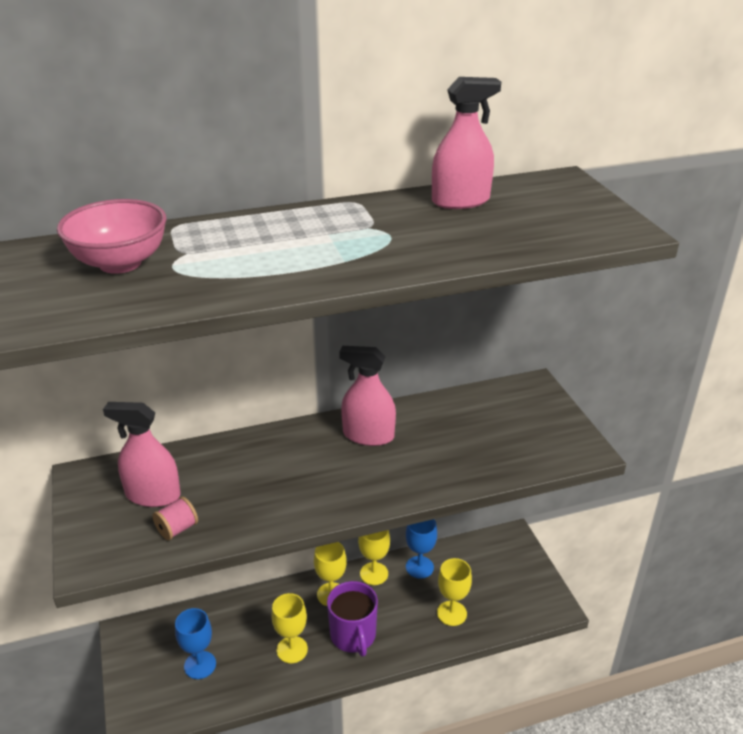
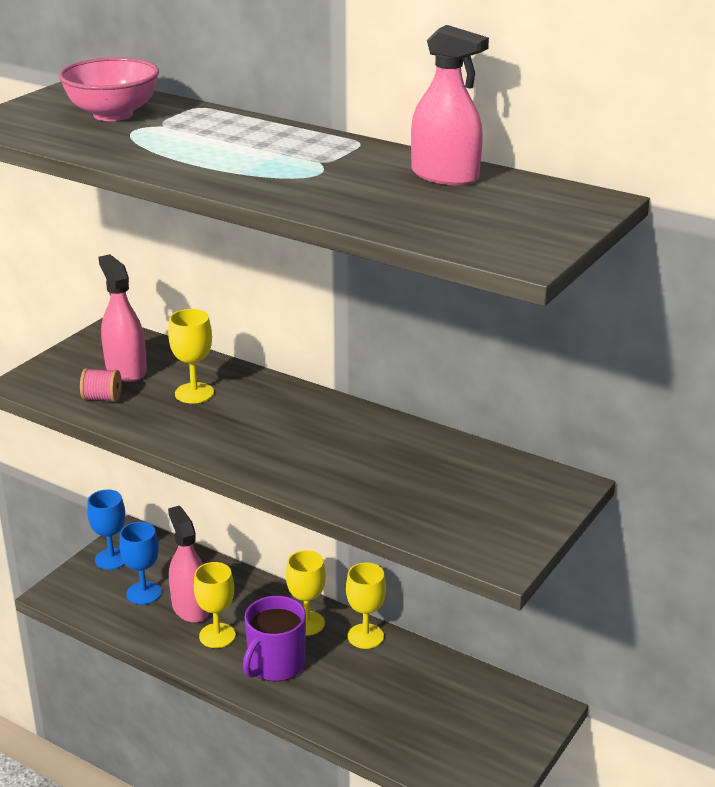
camera: 50 degrees right, 5 degrees down
(368, 435) = (338, 427): pink spray bottle -> pink spray bottle (190, 607)
(419, 567) = (413, 662): blue goblet -> blue goblet (111, 559)
(451, 613) = (381, 717): yellow goblet -> yellow goblet (194, 393)

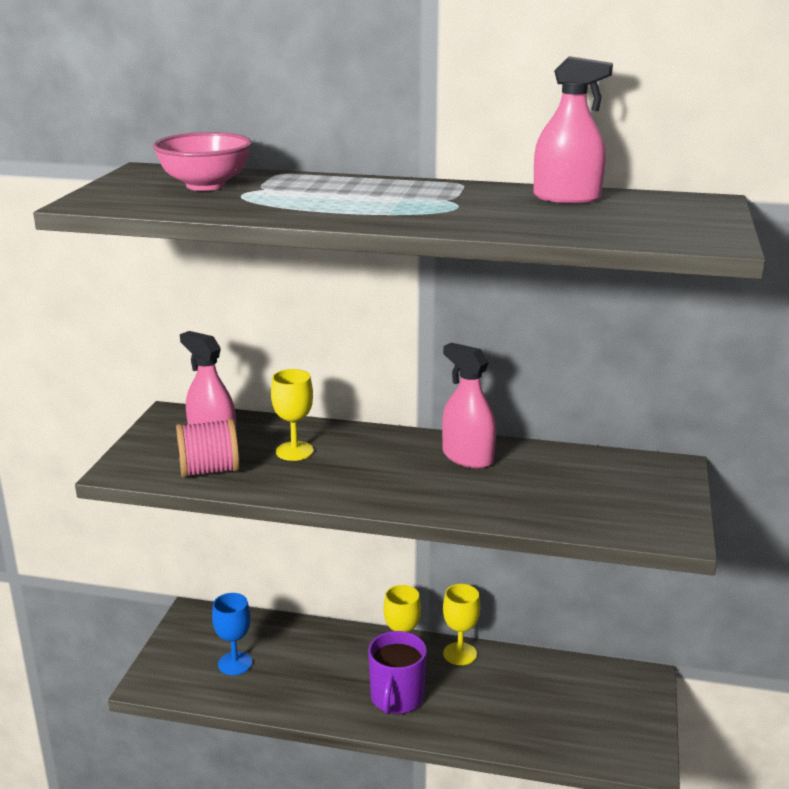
camera: 20 degrees left, 5 degrees down
(102, 398) = (209, 471): pink spool -> pink spool, size x1.67
(111, 559) = (185, 639): blue goblet -> none
(190, 607) = (287, 666): pink spray bottle -> pink spray bottle (467, 457)
(217, 635) = (327, 685): yellow goblet -> none

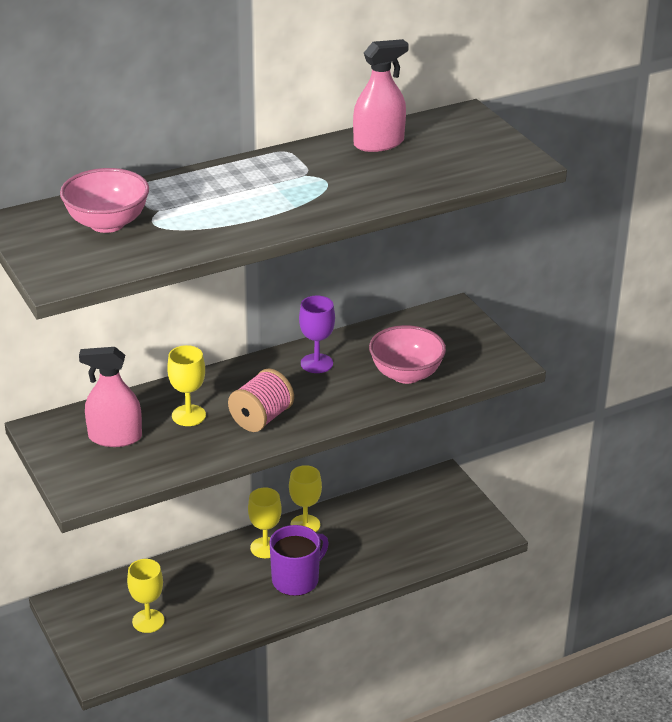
camera: 40 degrees left, 10 degrees up
(209, 471) = (149, 461): pink spool -> pink spool (261, 418)
(235, 663) = (148, 621): blue goblet -> yellow goblet
(396, 698) = (296, 580): purple mug -> purple mug turned 105 degrees counterclockwise
(467, 457) = (316, 363): pink spray bottle -> purple goblet
(545, 500) = (406, 374): none -> pink bowl

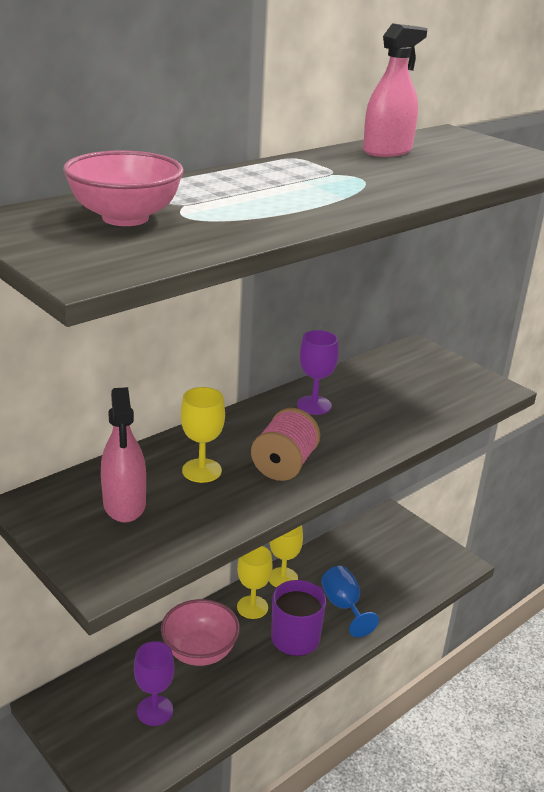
camera: 15 degrees left, 5 degrees down
(115, 437) = (124, 504): pink spray bottle -> pink spray bottle turned 90 degrees counterclockwise
(148, 621) = (155, 710): yellow goblet -> purple goblet
(353, 559) = (343, 606): none -> blue goblet
(406, 374) = (409, 407): pink bowl -> pink bowl (200, 652)

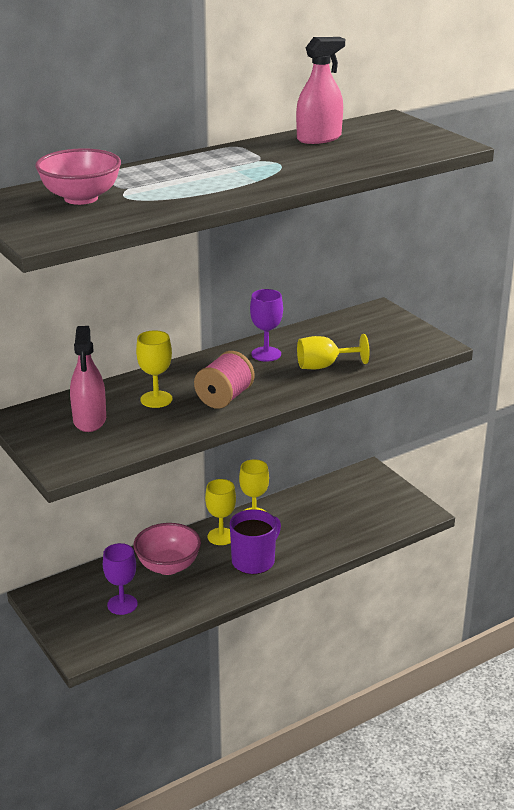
camera: 10 degrees right, 0 degrees up
(343, 606) = (303, 540): blue goblet -> none
(385, 418) = (324, 366): none -> yellow goblet

